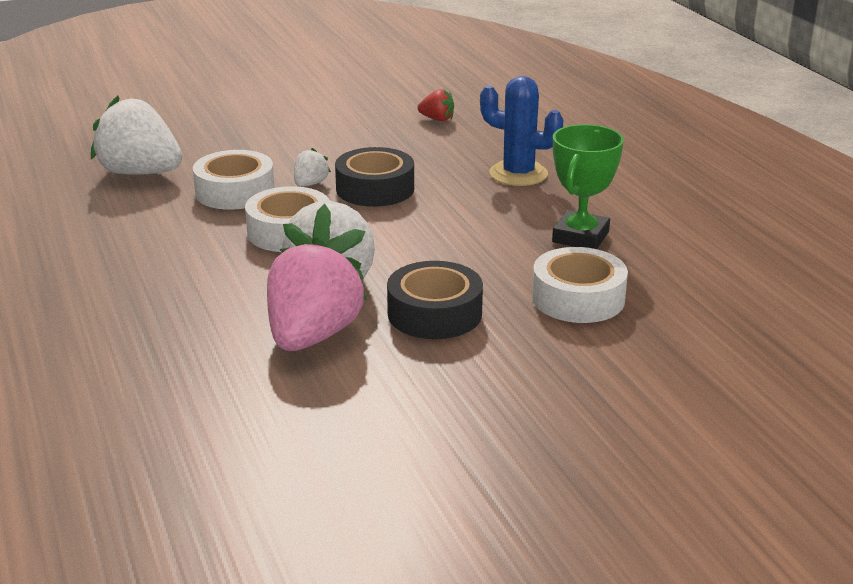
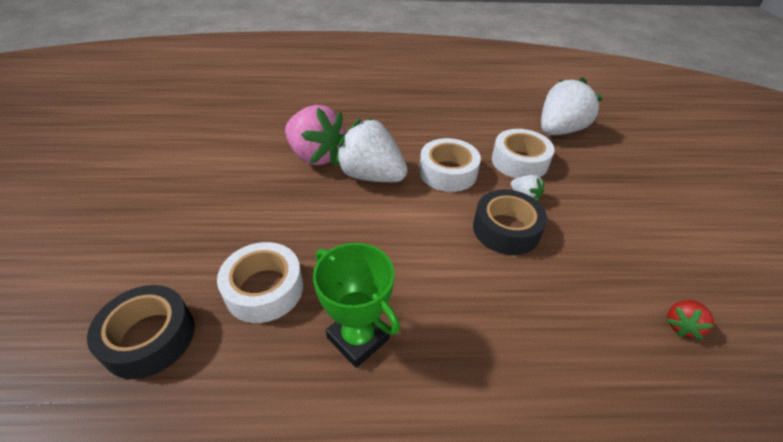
camera: 110 degrees right, 15 degrees up
(434, 313) = (302, 207): black tape -> black tape (149, 338)
(518, 174) = (515, 345): blue cactus -> none

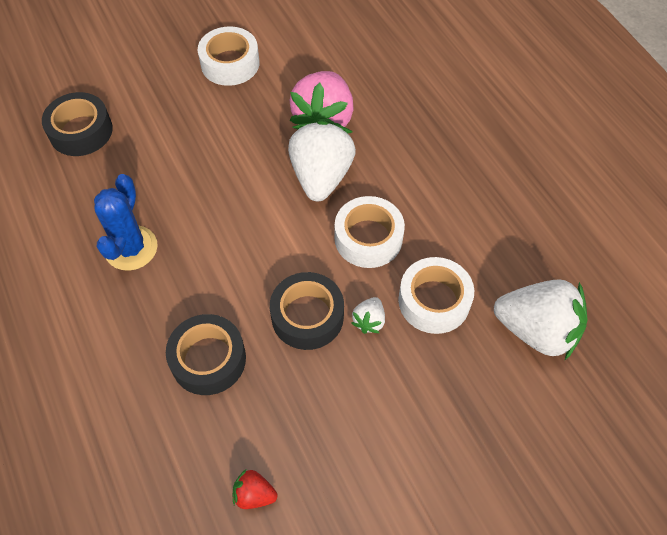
camera: 65 degrees right, 15 degrees up
(264, 289) = (148, 169): white tape -> white tape (230, 63)
(358, 338) = (131, 248): green trophy -> blue cactus
(527, 313) = (208, 359): none -> black tape

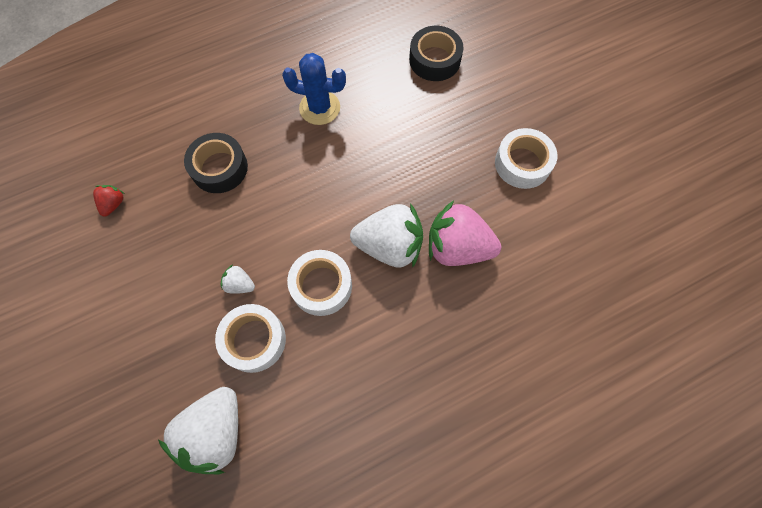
camera: 90 degrees right, 10 degrees up
(307, 316) = (249, 236): black tape -> none

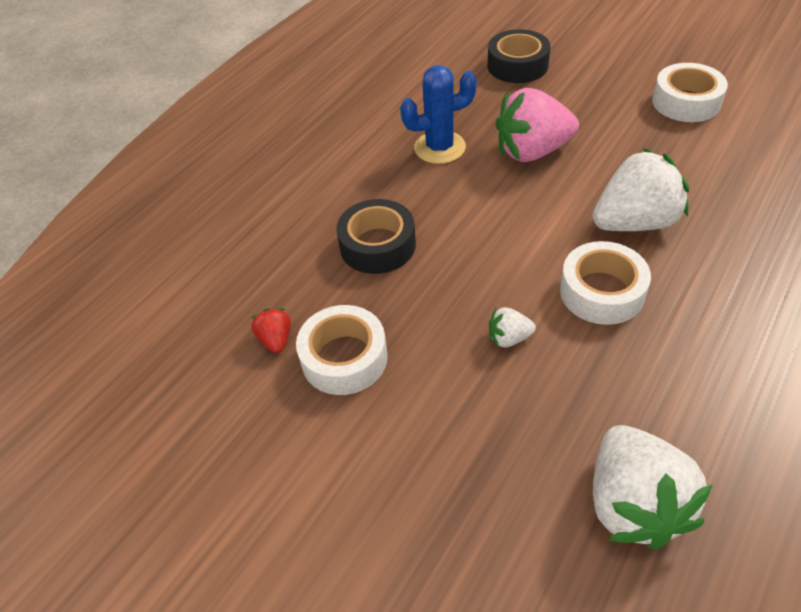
camera: 25 degrees left, 20 degrees down
(254, 340) = (580, 382): white tape -> white tape (344, 358)
(457, 247) = (702, 191): pink strawberry -> pink strawberry (532, 151)

